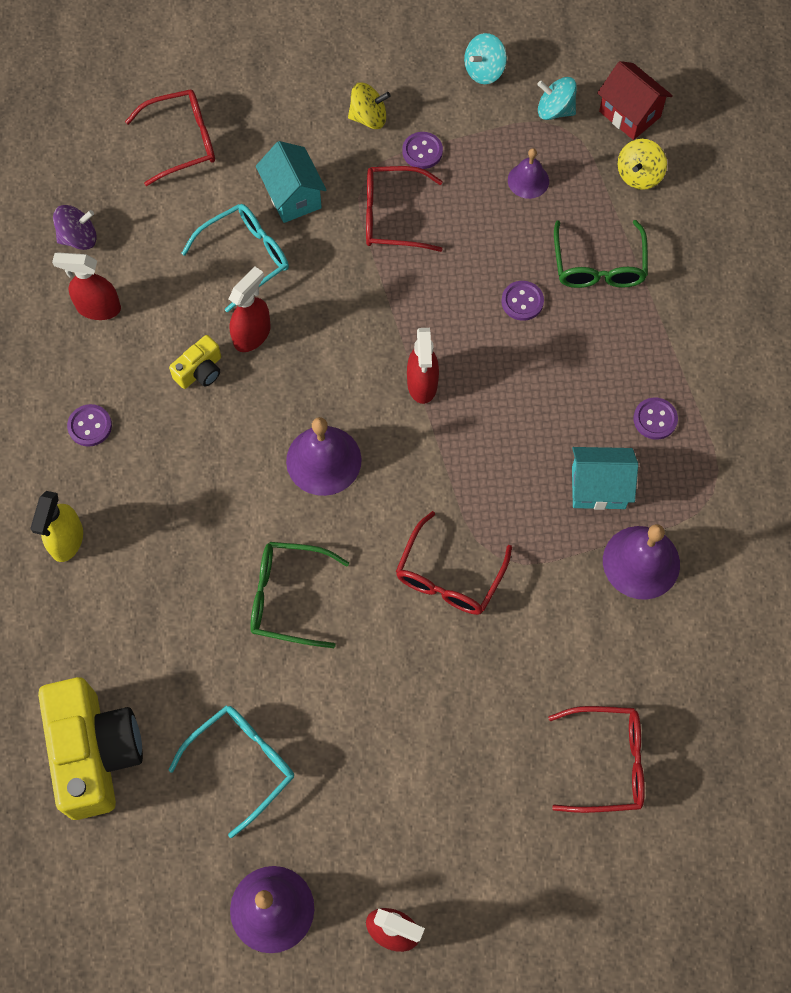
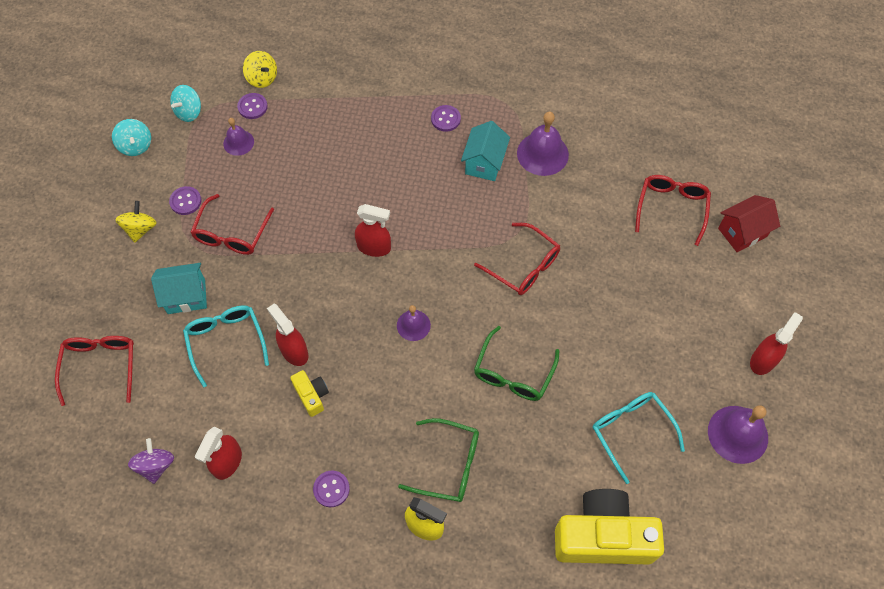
camera: 75 degrees left, 5 degrees down
(323, 460) = (413, 325): purple bell -> purple bell, size x0.60
(522, 301) = (332, 170): purple button -> purple button (252, 107)
(598, 266) = (322, 119): green glasses -> green glasses (449, 465)
(629, 114) = (212, 70): red house -> red house (742, 232)

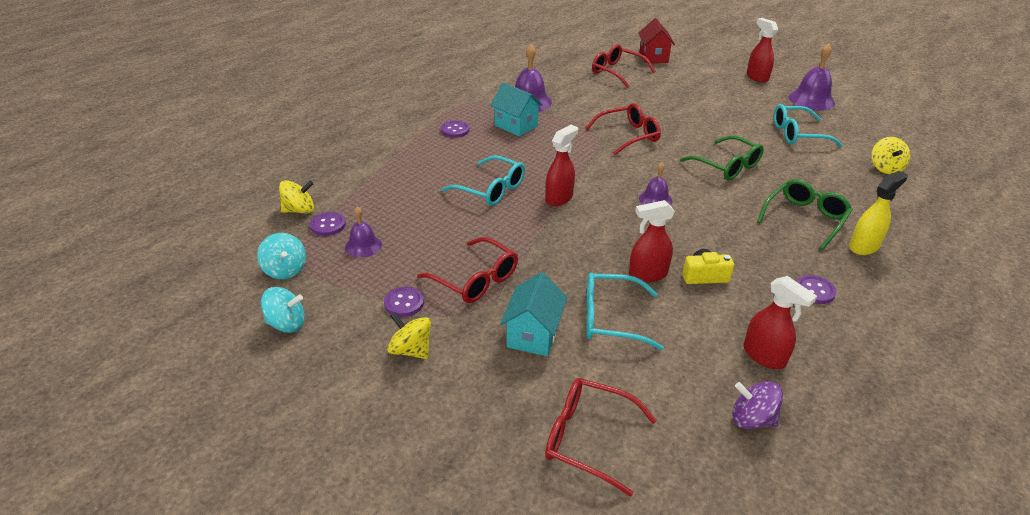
camera: 65 degrees left, 25 degrees down
(360, 191) = (491, 189): none -> turquoise glasses
(603, 536) = (885, 168): yellow camera -> yellow spinning top

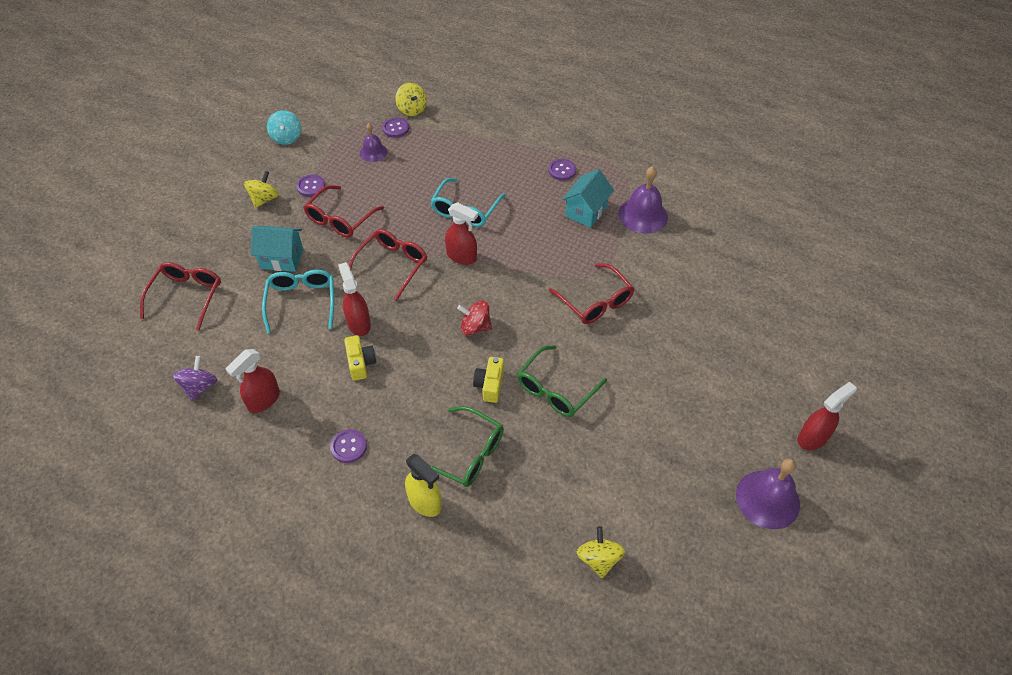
camera: 80 degrees right, 15 degrees up
(285, 270) = (340, 122): turquoise spinning top -> none
(617, 72) = (754, 285): red glasses -> red glasses (392, 265)
(653, 57) = (820, 320): red house -> none
(655, 199) = (475, 327): purple bell -> red spinning top
(725, 198) = (490, 385): none -> yellow camera
(797, 134) = (657, 469): turquoise glasses -> none
(885, 168) = (598, 559): yellow spinning top -> yellow spinning top turned 90 degrees clockwise

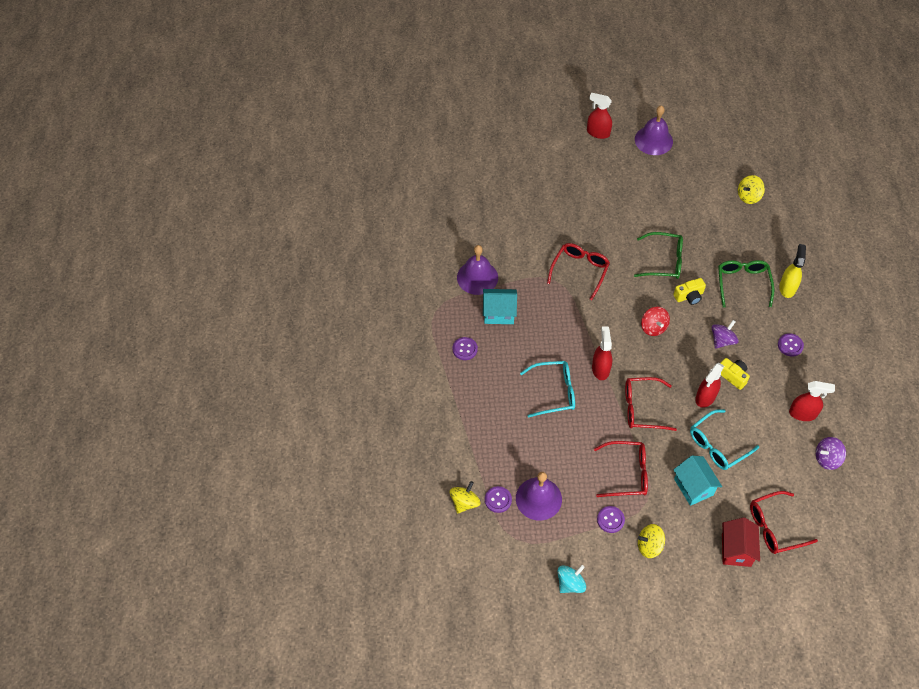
camera: 120 degrees left, 5 degrees up
(199, 255) = (736, 550): none -> red house
(360, 363) = (733, 376): yellow camera -> yellow camera turned 90 degrees clockwise
(373, 152) = (538, 498): purple bell -> purple bell, size x1.67
(409, 381) = (722, 340): none -> purple spinning top

